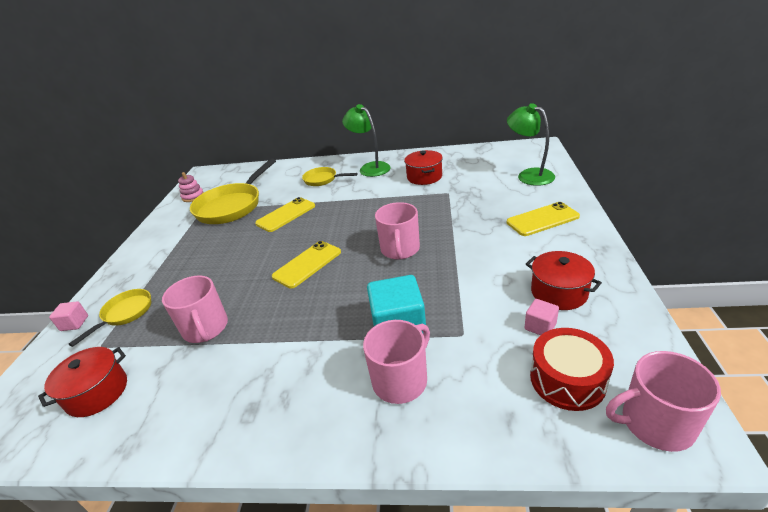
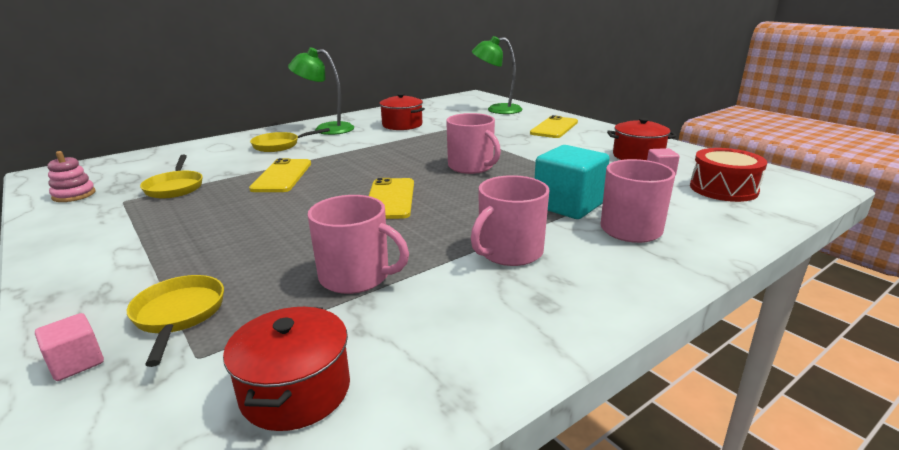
camera: 45 degrees left, 10 degrees down
(232, 206) = (175, 187): yellow pan -> yellow pan, size x0.54
(655, 423) = (794, 188): pink mug -> pink mug (509, 252)

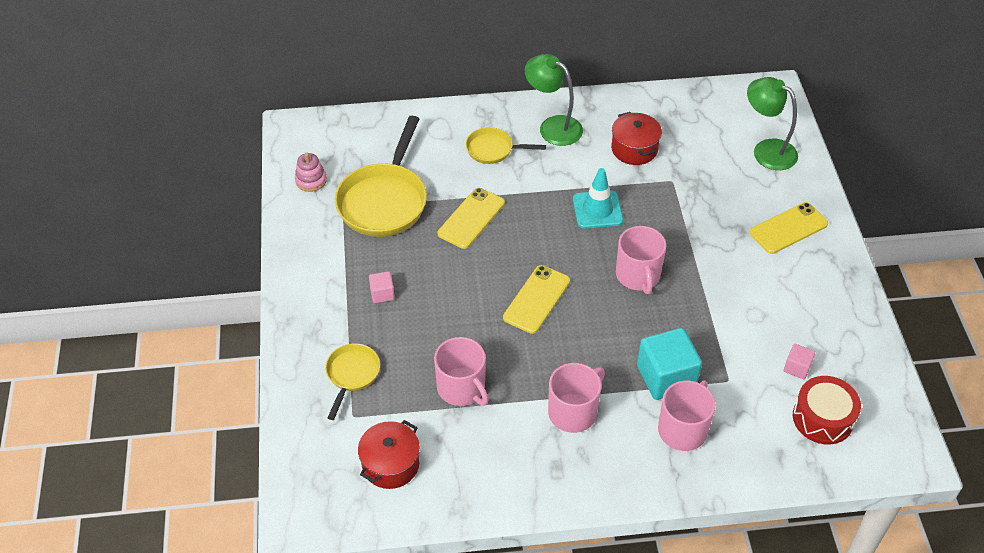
camera: 30 degrees right, 25 degrees up
(76, 363) = (297, 390): pink cube -> pink cube (382, 294)
(175, 187) = (384, 201): yellow pan -> yellow pan, size x1.86
(400, 149) = (597, 210): none -> turquoise traffic cone
(509, 252) = (573, 411): pink mug -> pink mug turned 150 degrees clockwise
(638, 156) = (811, 328): red pot -> none

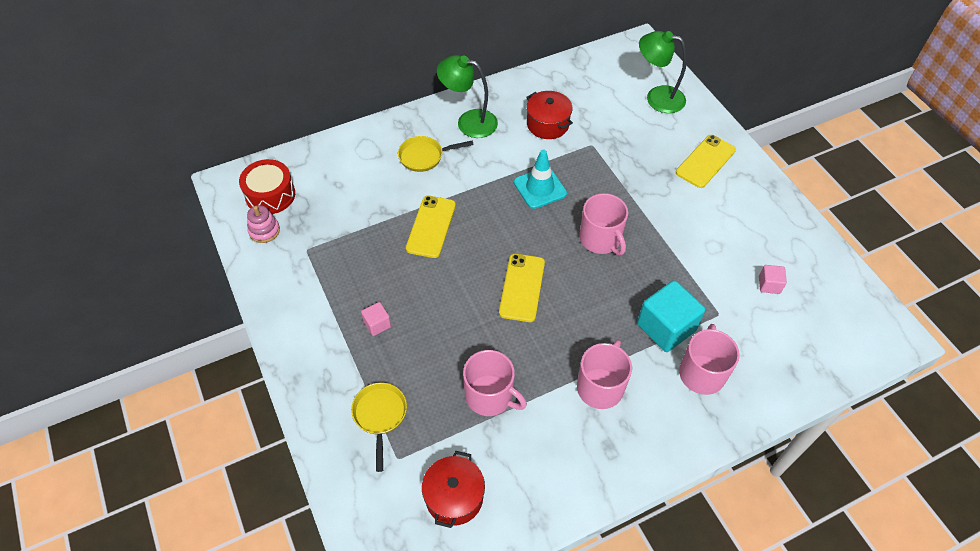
camera: 20 degrees left, 5 degrees up
(384, 201) = (343, 232): yellow pan -> none
(822, 418) = (810, 324): red drum -> red drum (270, 195)

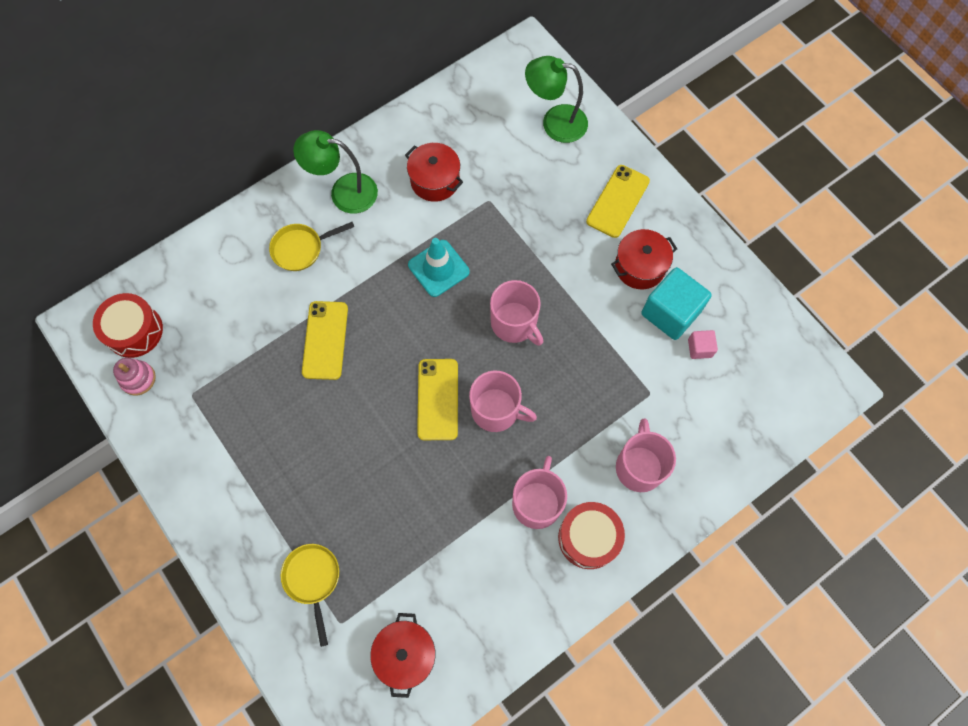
camera: 10 degrees left, 15 degrees up
(377, 324) = (289, 473): pink cube -> none
(490, 396) = (424, 535): pink mug -> pink mug (496, 410)
(646, 425) = (588, 537): none -> red drum
(666, 327) = (596, 420): turquoise cube -> turquoise cube (670, 312)
(720, 213) = (640, 267): none -> red pot

